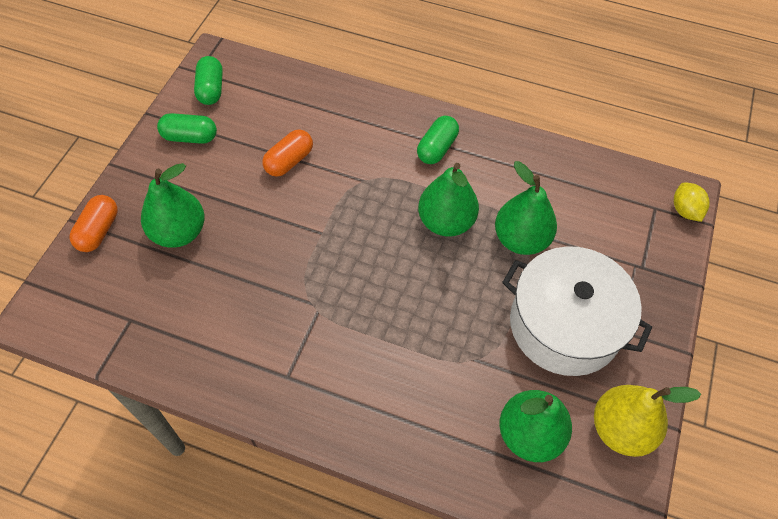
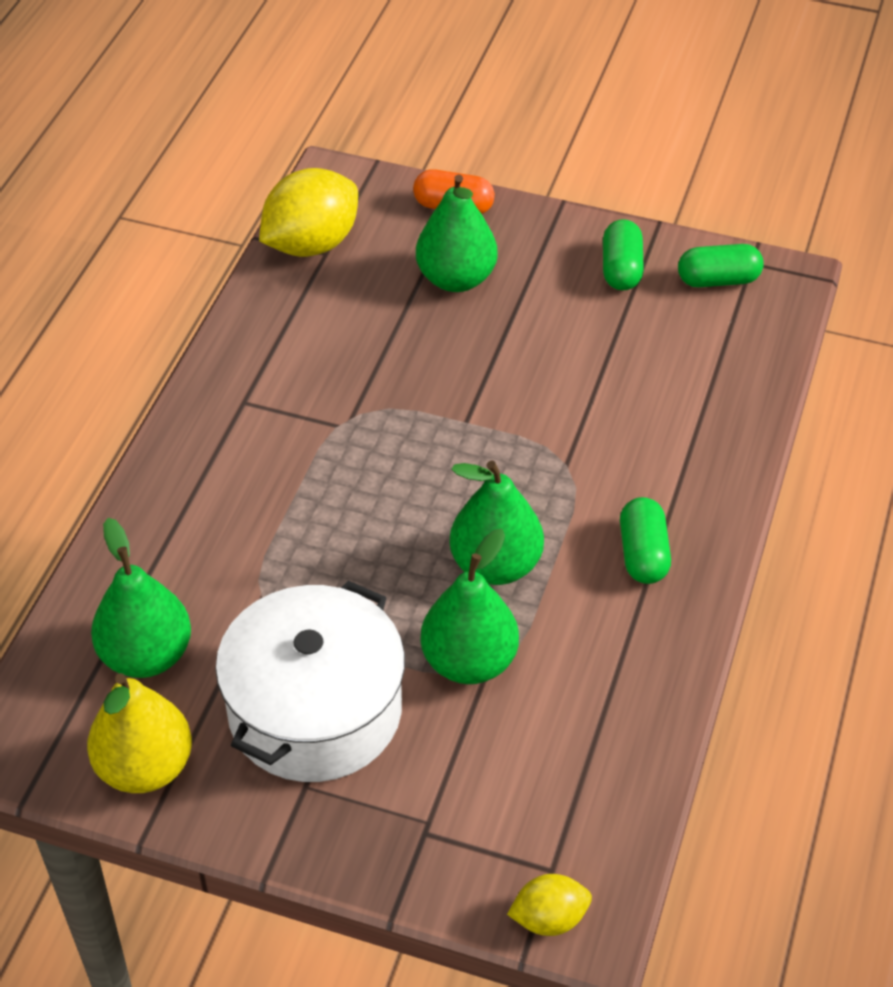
camera: 90 degrees right, 10 degrees down
(117, 330) = (311, 244): none -> yellow lemon
(289, 161) = (591, 377): orange capsule -> none
(437, 148) = (643, 554): green capsule -> green capsule turned 60 degrees clockwise

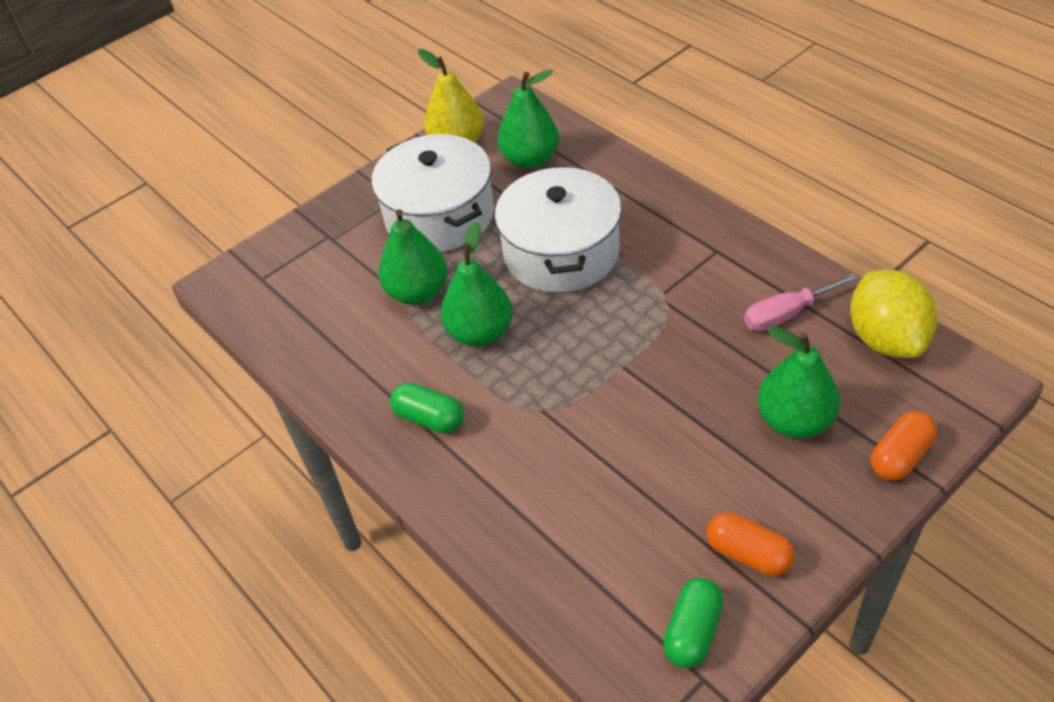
camera: 125 degrees right, 0 degrees up
(316, 319) = (786, 314): none -> pink screwdriver
(320, 543) = (561, 252): none -> white pot
(549, 918) = (238, 267): yellow lemon -> none
(621, 269) = (748, 554): green capsule -> orange capsule

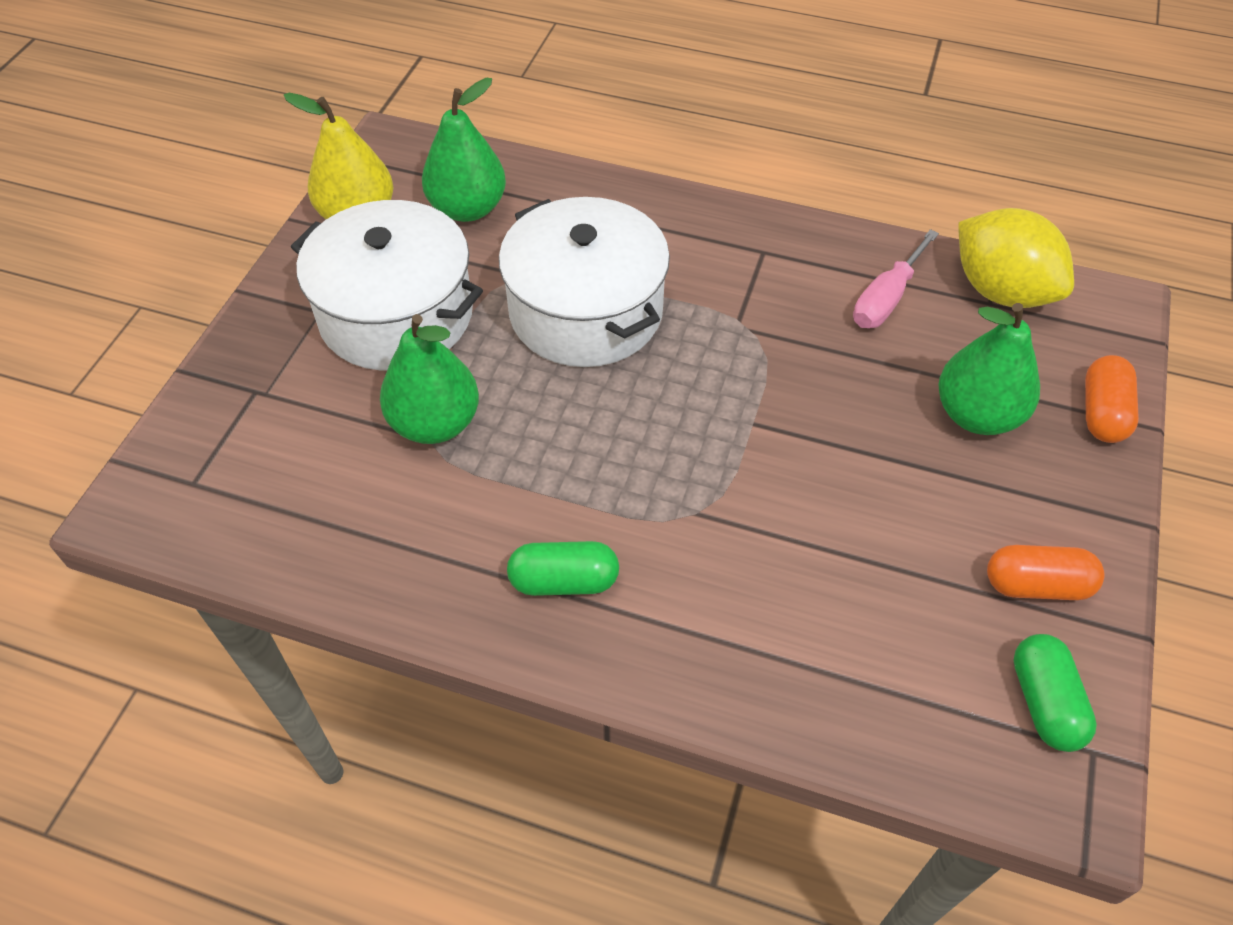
camera: 35 degrees left, 5 degrees up
(480, 333) = (553, 446): green pear -> none

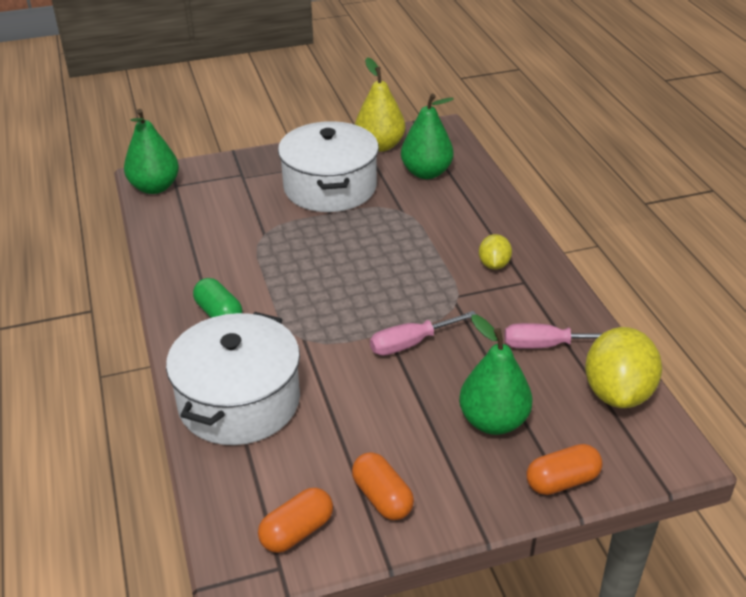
camera: 55 degrees right, 15 degrees down
(435, 423) = (275, 231): green pear -> green pear (155, 187)
(585, 311) = (400, 241): white pot -> white pot (239, 401)
(710, 257) = (494, 265): none -> yellow lemon
(791, 412) = (410, 343): none -> pink screwdriver
(1044, 702) = (297, 531): green capsule -> orange capsule

